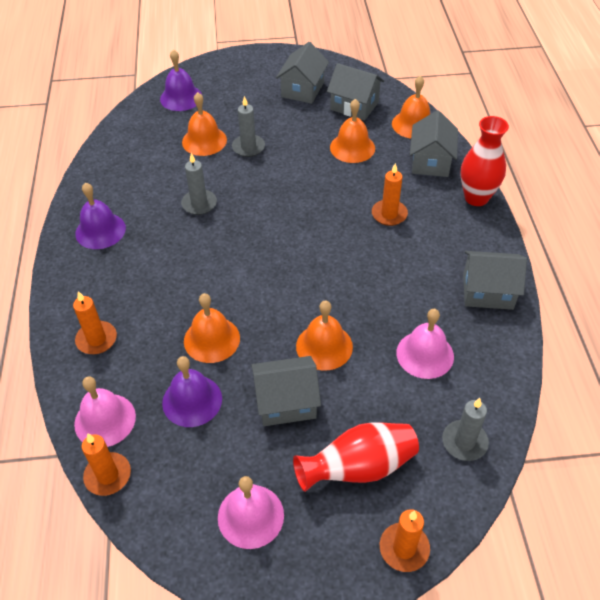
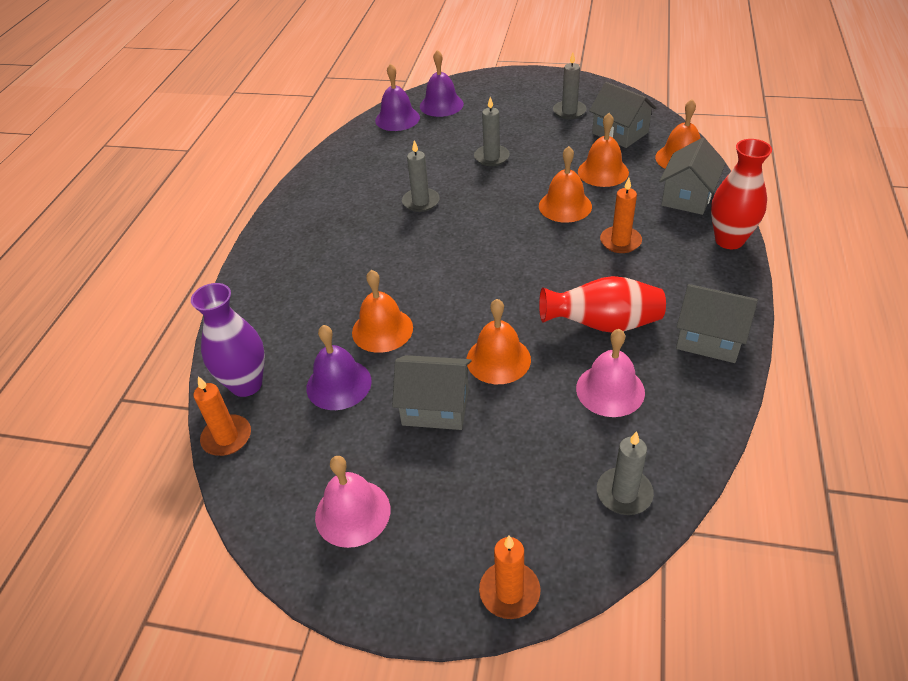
camera: 20 degrees right, 5 degrees down
(96, 339) = (270, 308): orange candle -> none
(100, 230) = (315, 211): purple bell -> purple bell (397, 119)
(105, 420) = (246, 384): pink bell -> purple vase
(204, 141) = (449, 146): orange bell -> orange bell (565, 206)
(302, 89) = (569, 111): grey house -> grey candle
(359, 467) = (490, 491): red vase -> red vase (603, 324)

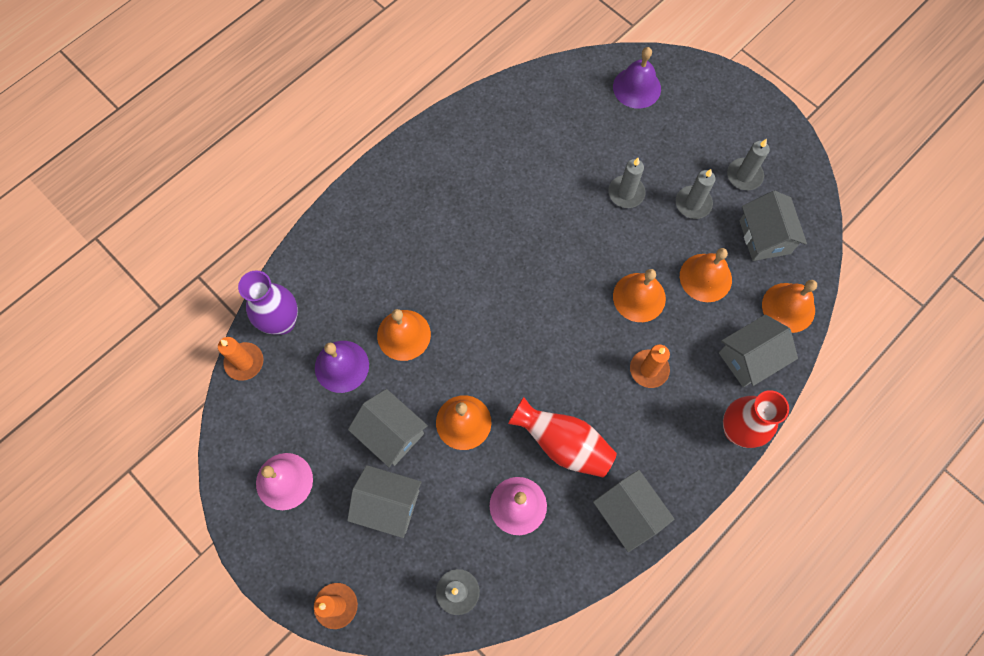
camera: 30 degrees right, 25 degrees up
(397, 119) = (584, 82): purple bell -> none
(421, 202) = (527, 211): grey candle -> grey candle (693, 203)
(484, 464) = (388, 504): none -> grey house

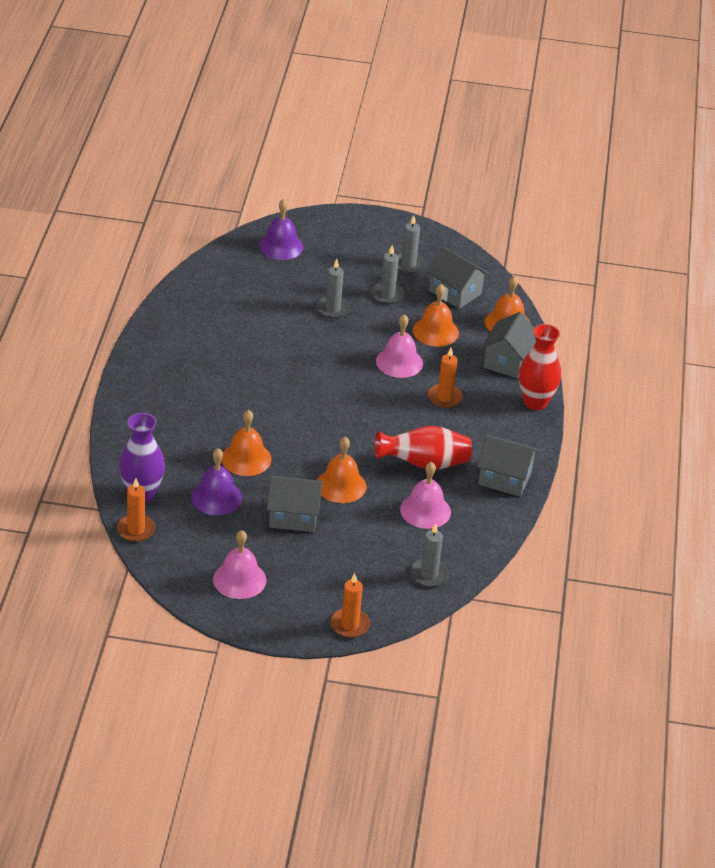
camera: 40 degrees left, 30 degrees down
(388, 504) = (331, 554): grey house -> none
(639, 297) = (399, 362): orange bell -> pink bell

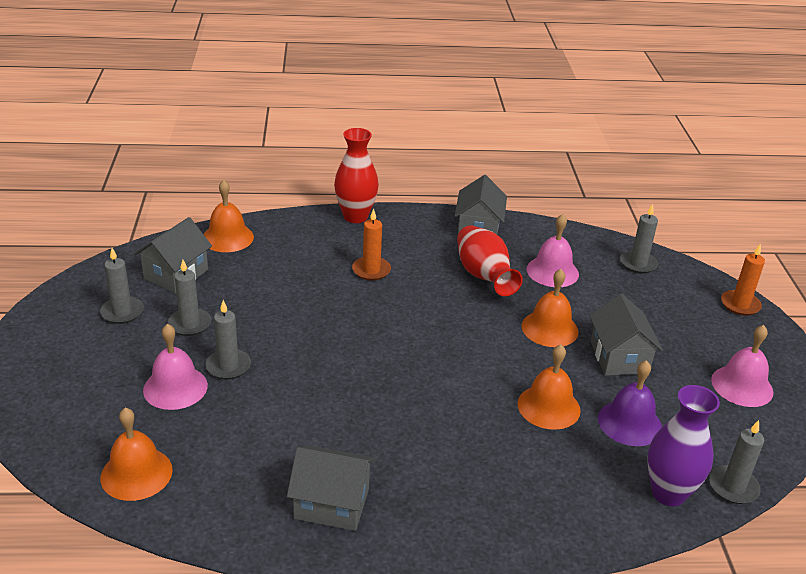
camera: 100 degrees left, 5 degrees down
(136, 530) = (733, 487): orange candle -> grey candle
(281, 246) = (85, 432): purple bell -> none
(399, 362) = (320, 305): pink bell -> pink bell (175, 387)
(435, 331) = (255, 283): orange bell -> orange bell (136, 473)
(507, 361) = (294, 235): grey house -> grey house (331, 503)

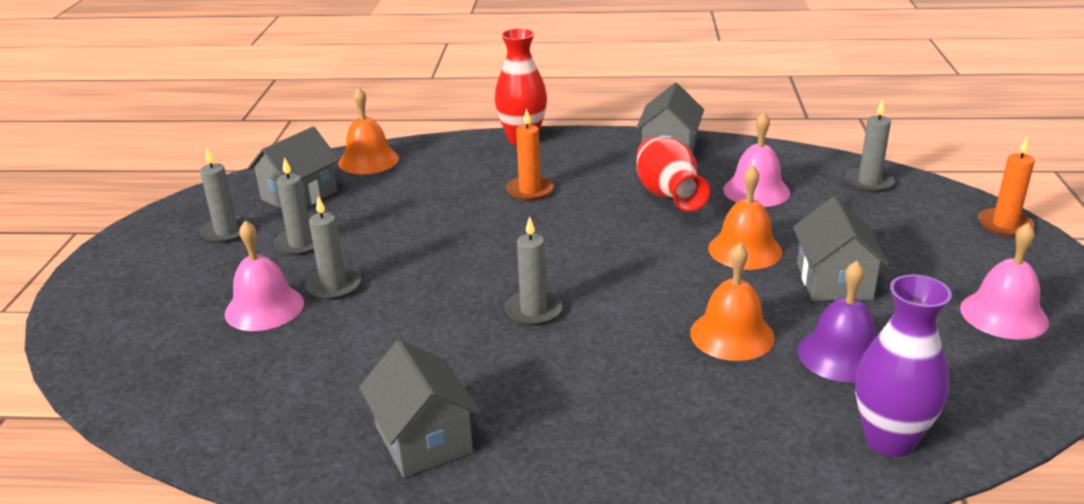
camera: 10 degrees right, 5 degrees down
(136, 473) = (189, 398): orange bell -> none
(331, 503) = (423, 439): grey house -> grey house turned 45 degrees clockwise
(733, 487) = (985, 435): grey candle -> grey candle (533, 311)

